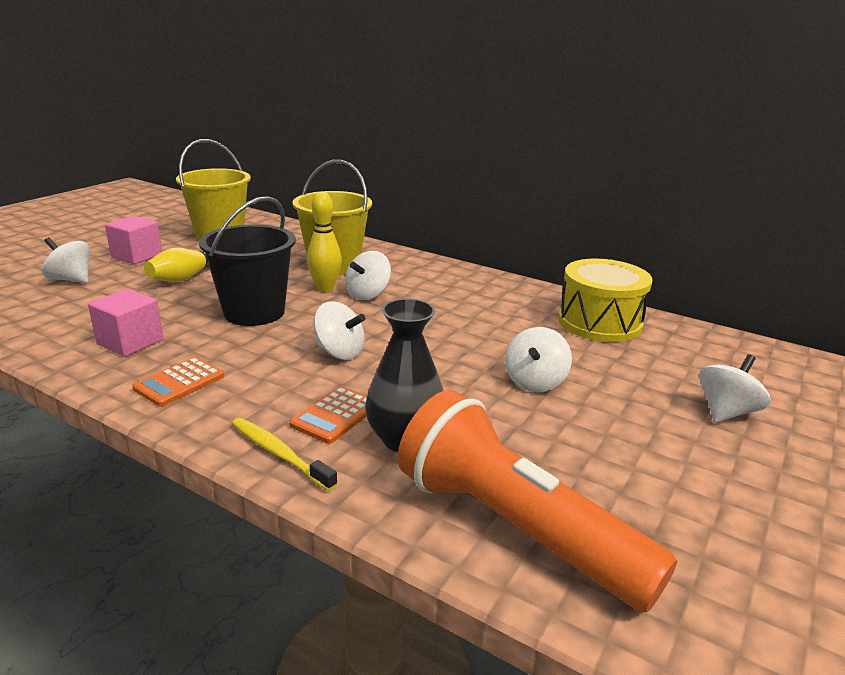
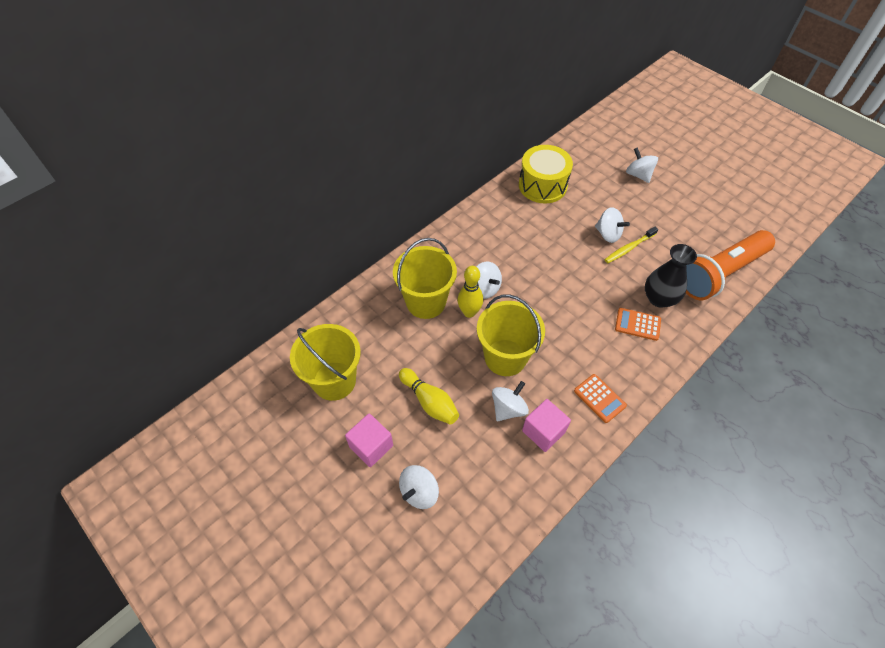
camera: 75 degrees left, 30 degrees up
(254, 312) = (505, 357): black bucket -> yellow bucket
(279, 454) = (671, 351): yellow toothbrush -> yellow toothbrush (629, 248)
(335, 415) = (637, 324): orange calculator -> orange calculator turned 150 degrees clockwise
(339, 352) = (568, 314): white spinning top -> white spinning top (508, 408)

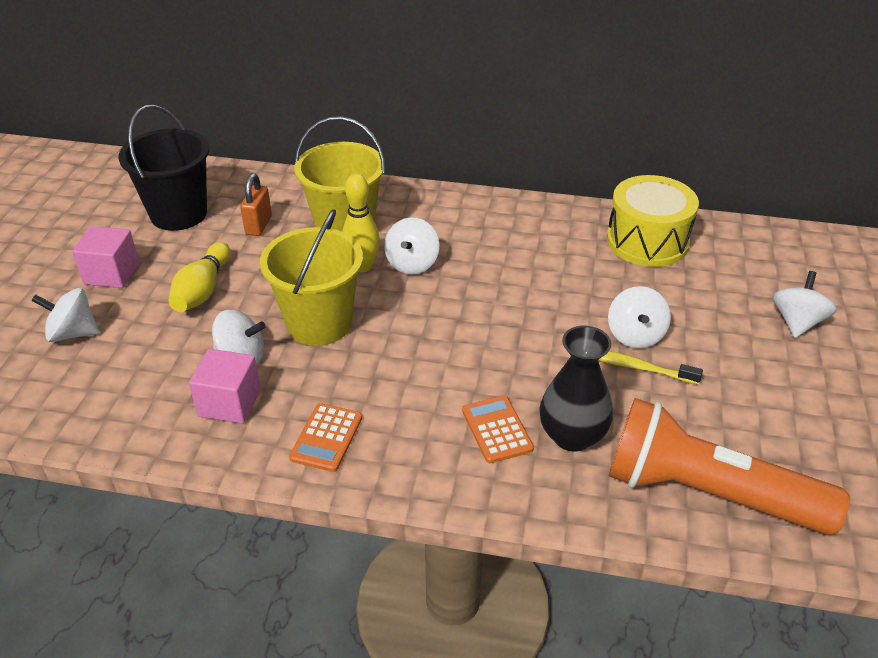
camera: 55 degrees right, 15 degrees down
(334, 381) = (178, 214): yellow bucket -> black bucket
(385, 343) = (258, 225): none -> orange padlock

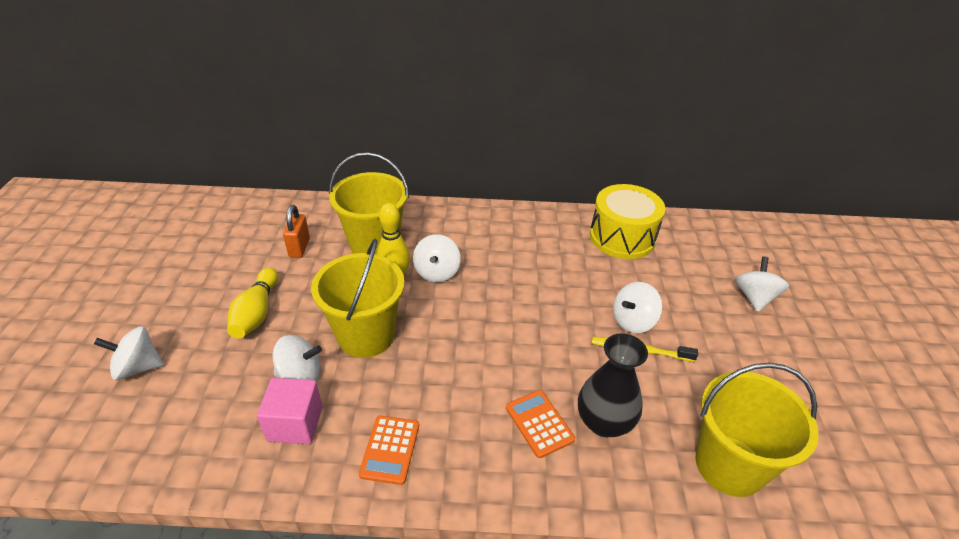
camera: 10 degrees left, 0 degrees up
(112, 273) = (170, 304): pink cube -> none
(178, 214) = (227, 242): black bucket -> none
(635, 335) = (633, 321): white spinning top -> white spinning top turned 60 degrees clockwise
(708, 493) = (729, 465): orange flashlight -> yellow bucket

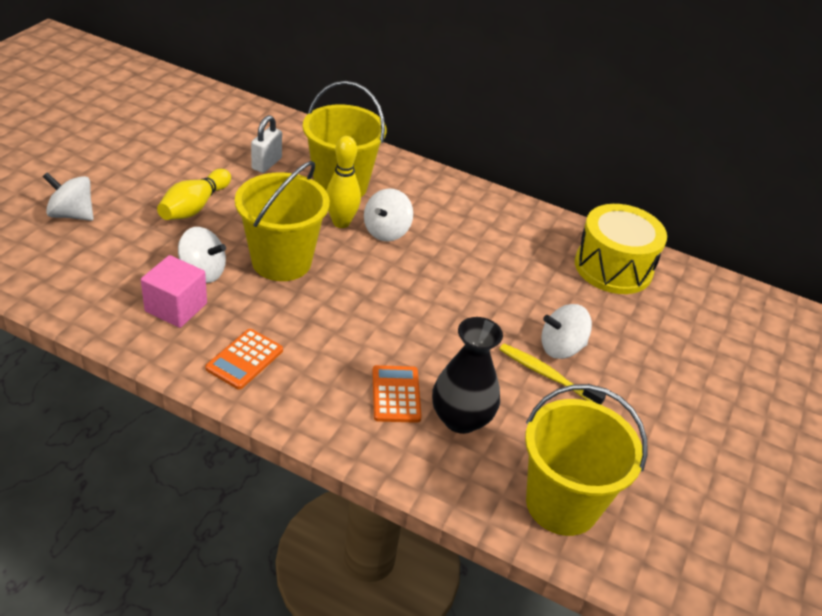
camera: 20 degrees right, 0 degrees up
(299, 247) = (266, 164): orange padlock -> white padlock
(754, 297) = (722, 378): white spinning top -> none

